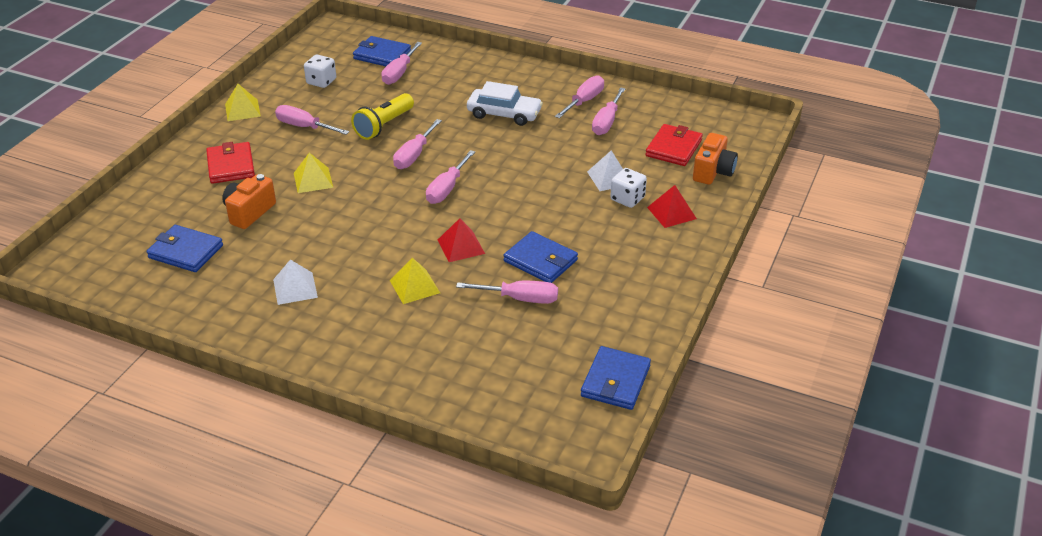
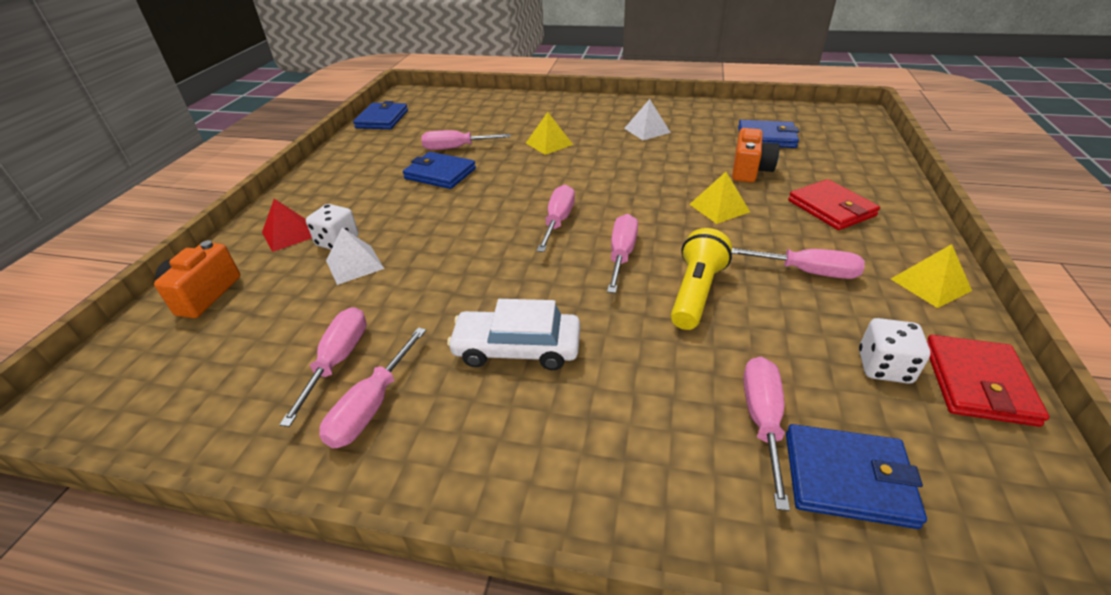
camera: 170 degrees right, 0 degrees up
(461, 246) = (520, 174): red pyramid -> none
(674, 148) = (242, 326): red wallet -> red wallet (977, 383)

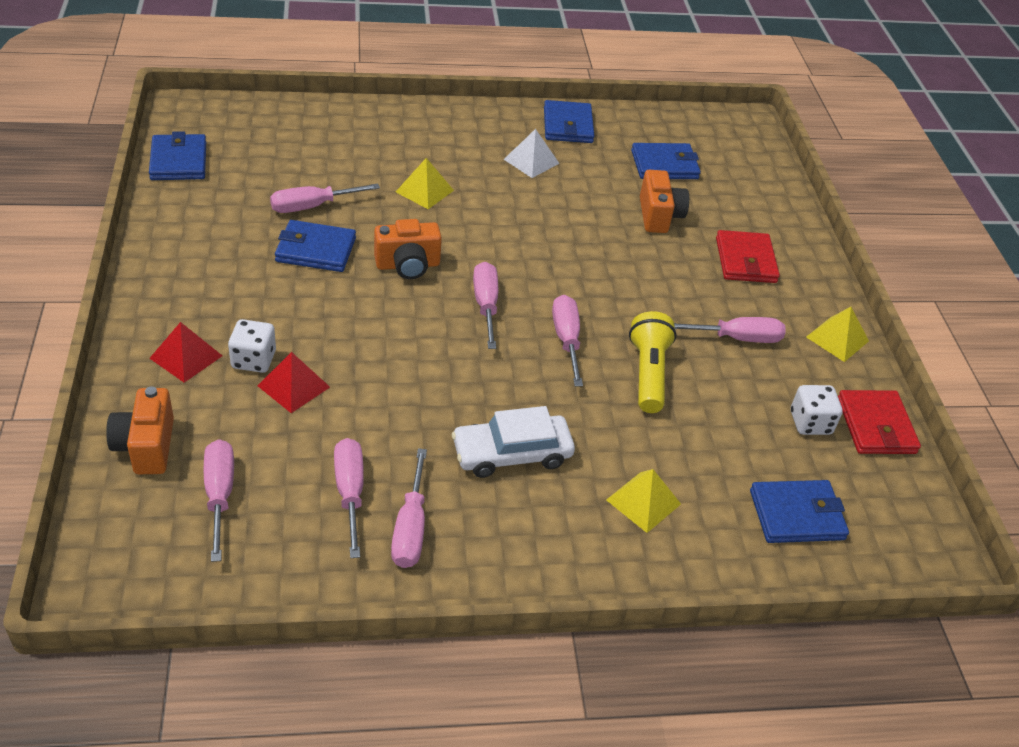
camera: 25 degrees left, 5 degrees up
(354, 264) = (293, 386): white pyramid -> red pyramid
(507, 188) = (408, 265): none -> orange camera
(688, 111) = (567, 125): none -> blue wallet
(719, 208) = (642, 270): yellow pyramid -> yellow pyramid (643, 501)
(762, 421) = (731, 483): pink screwdriver -> pink screwdriver (219, 495)
(831, 208) = (745, 260): red wallet -> red wallet turned 45 degrees clockwise

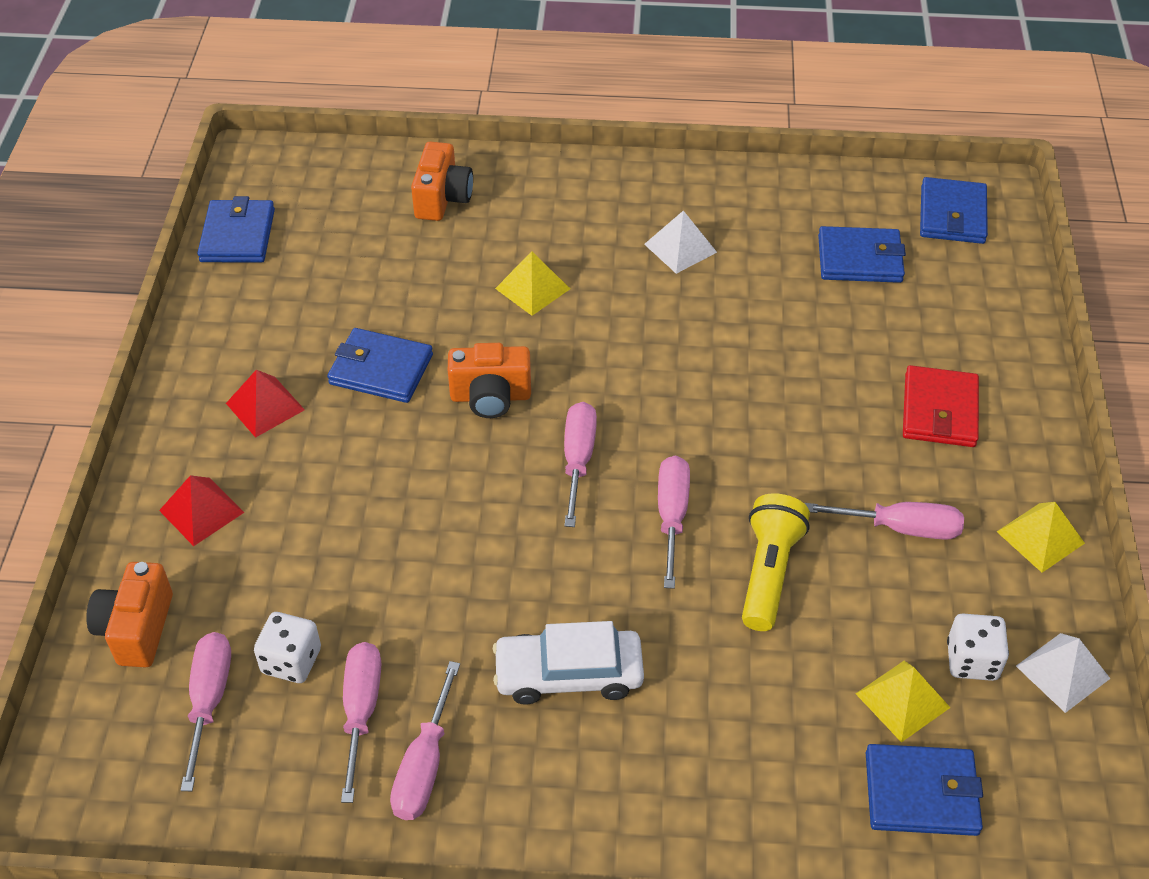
camera: 15 degrees right, 5 degrees up
(253, 360) = (279, 520): white dice -> white dice (291, 661)
(293, 386) = (320, 560): red pyramid -> red pyramid (265, 406)
(312, 206) = (387, 306): pink screwdriver -> none
(567, 125) = (740, 194): blue wallet -> blue wallet (952, 215)
(643, 501) = (722, 756): yellow pyramid -> yellow pyramid (903, 700)
(659, 216) = (835, 337): orange camera -> orange camera (442, 198)
(875, 426) = (1062, 672): red wallet -> white pyramid

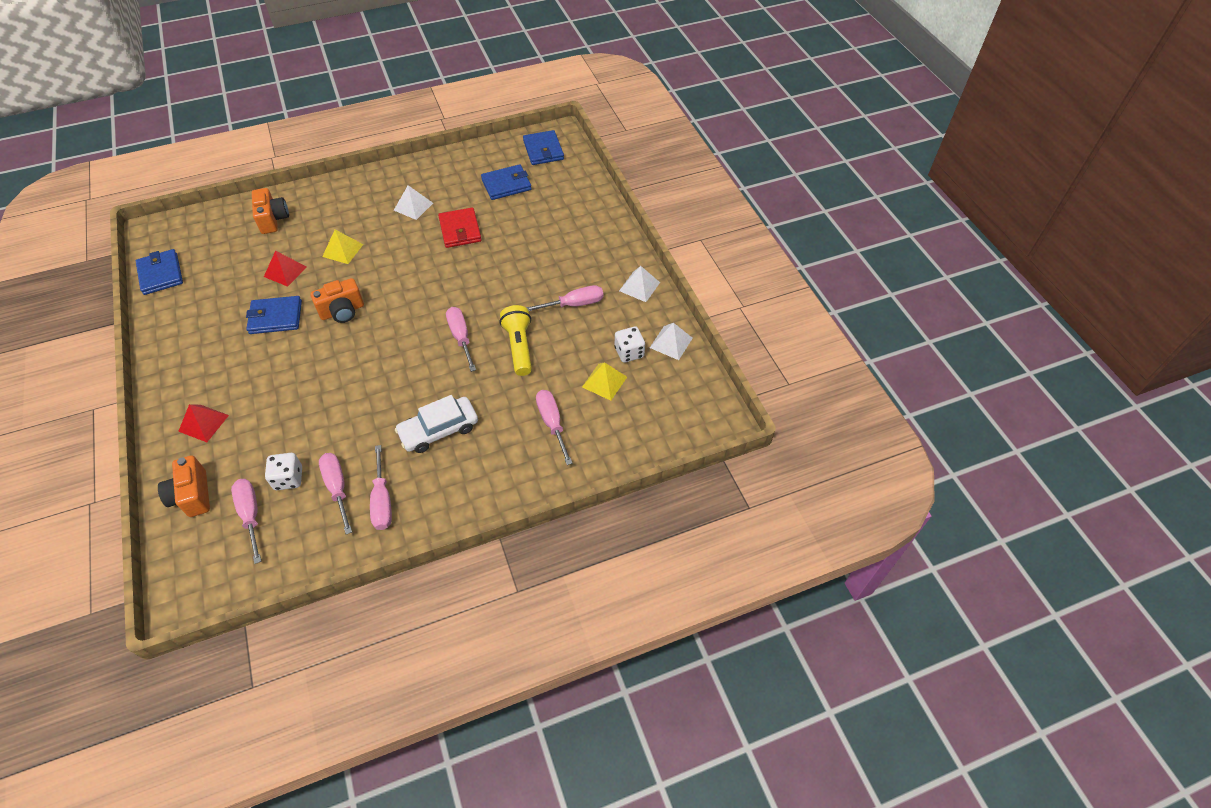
camera: 25 degrees left, 5 degrees up
(265, 406) = (217, 357): red pyramid -> red pyramid (285, 271)
(578, 460) = (402, 327): pink screwdriver -> pink screwdriver (552, 423)
(921, 793) = (628, 419): blue wallet -> none
(939, 410) = (571, 244): red wallet -> red wallet (460, 230)
(1040, 537) = (639, 286): yellow pyramid -> white pyramid

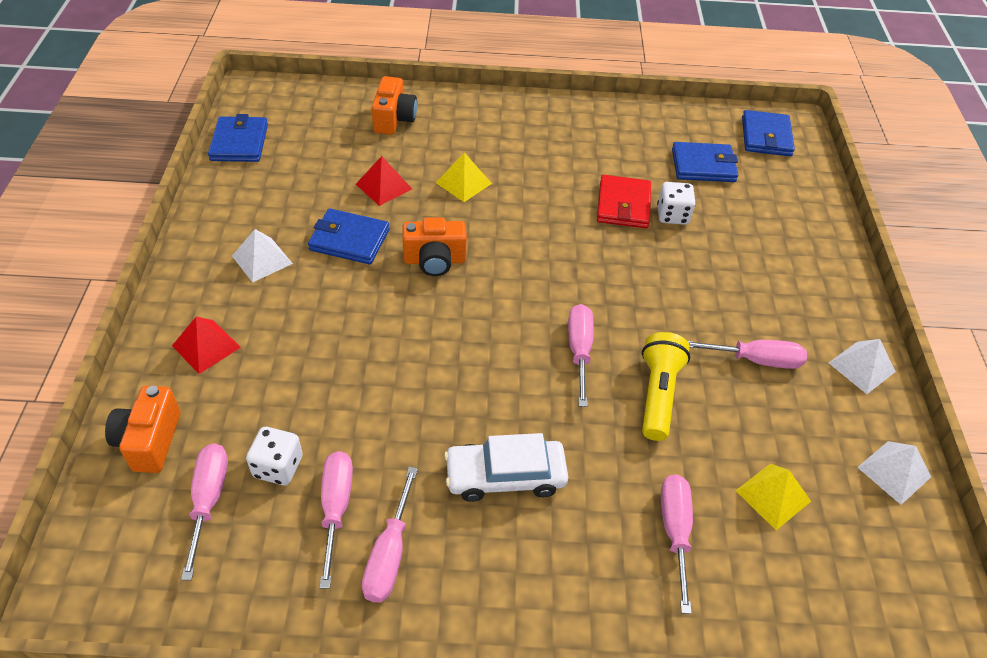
camera: 20 degrees right, 5 degrees down
(413, 206) = (571, 156): white pyramid -> white pyramid (262, 259)
(629, 352) = (823, 463): white dice -> white dice (672, 215)

